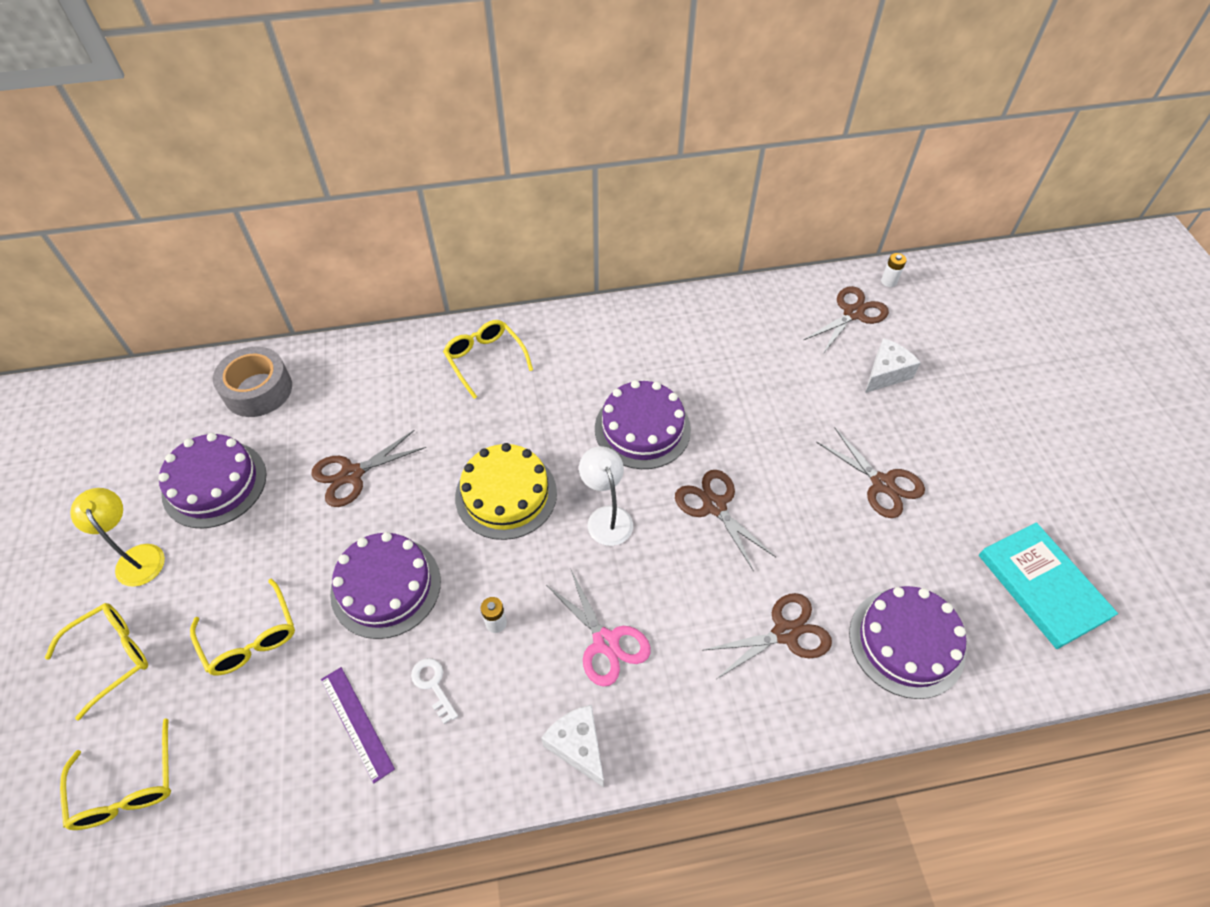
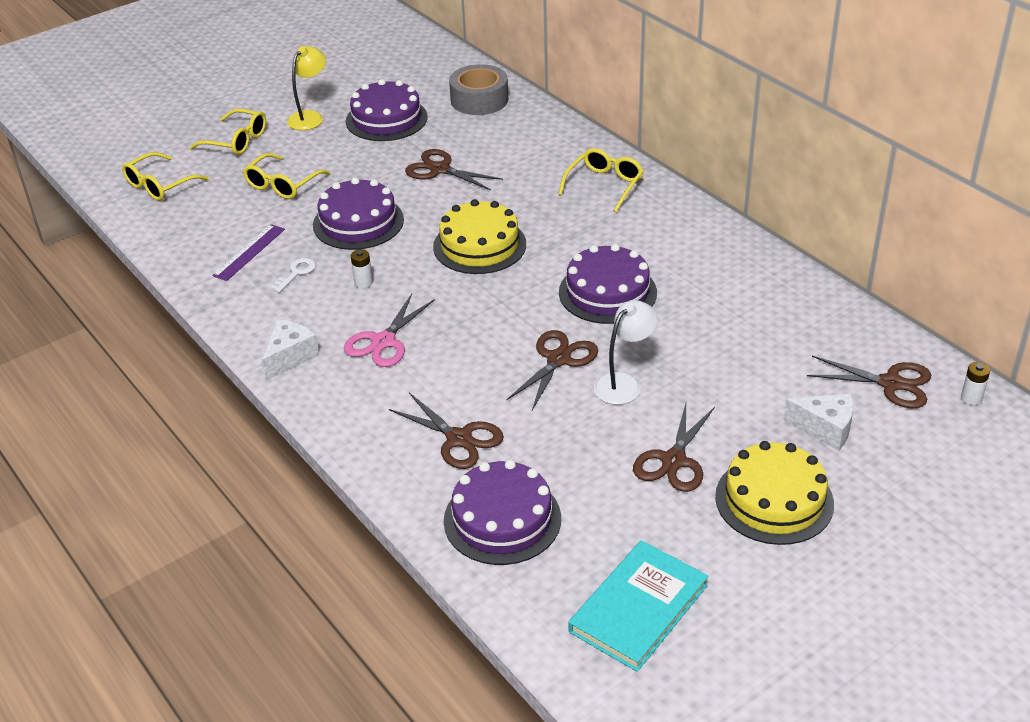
camera: 65 degrees right, 15 degrees down
(606, 517) = (499, 303): white lamp -> white lamp (624, 383)
(951, 442) = (774, 500): none -> yellow cake

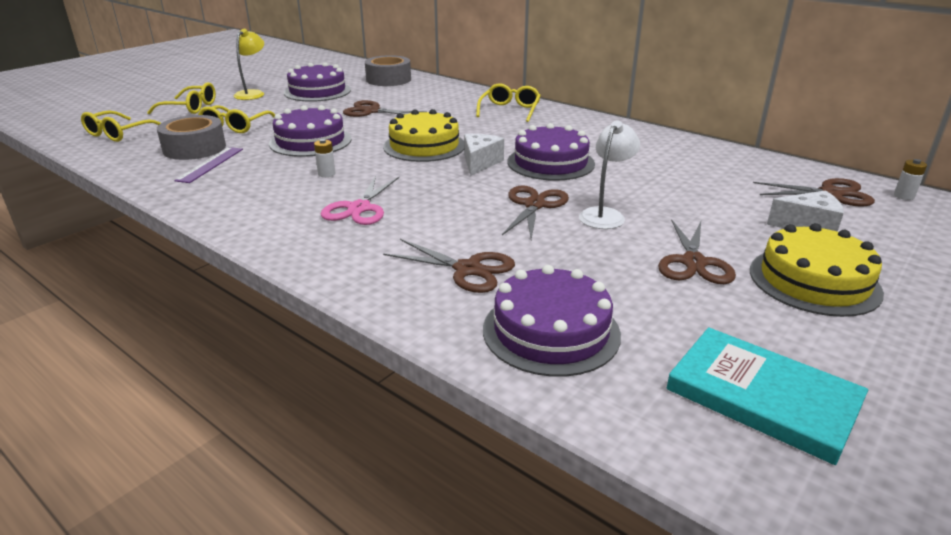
camera: 15 degrees left, 10 degrees down
(235, 221) = (194, 148): none -> grey tape
(290, 357) = (265, 227): white cheese -> white cheese (480, 163)
(296, 273) = (259, 173): white key -> none
(638, 608) = (762, 397): turquoise book -> turquoise book turned 75 degrees counterclockwise

